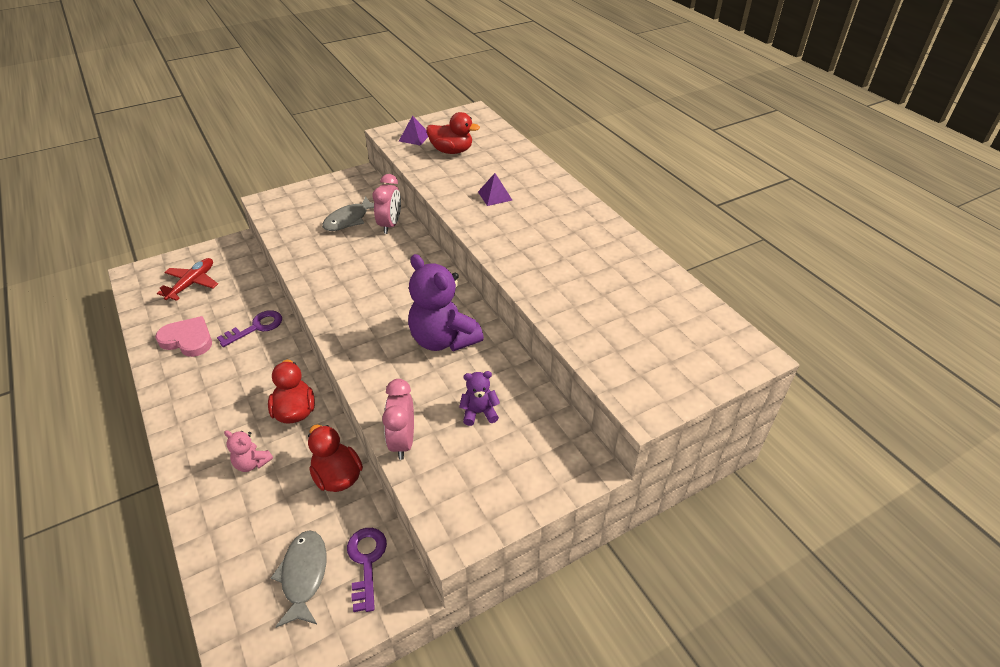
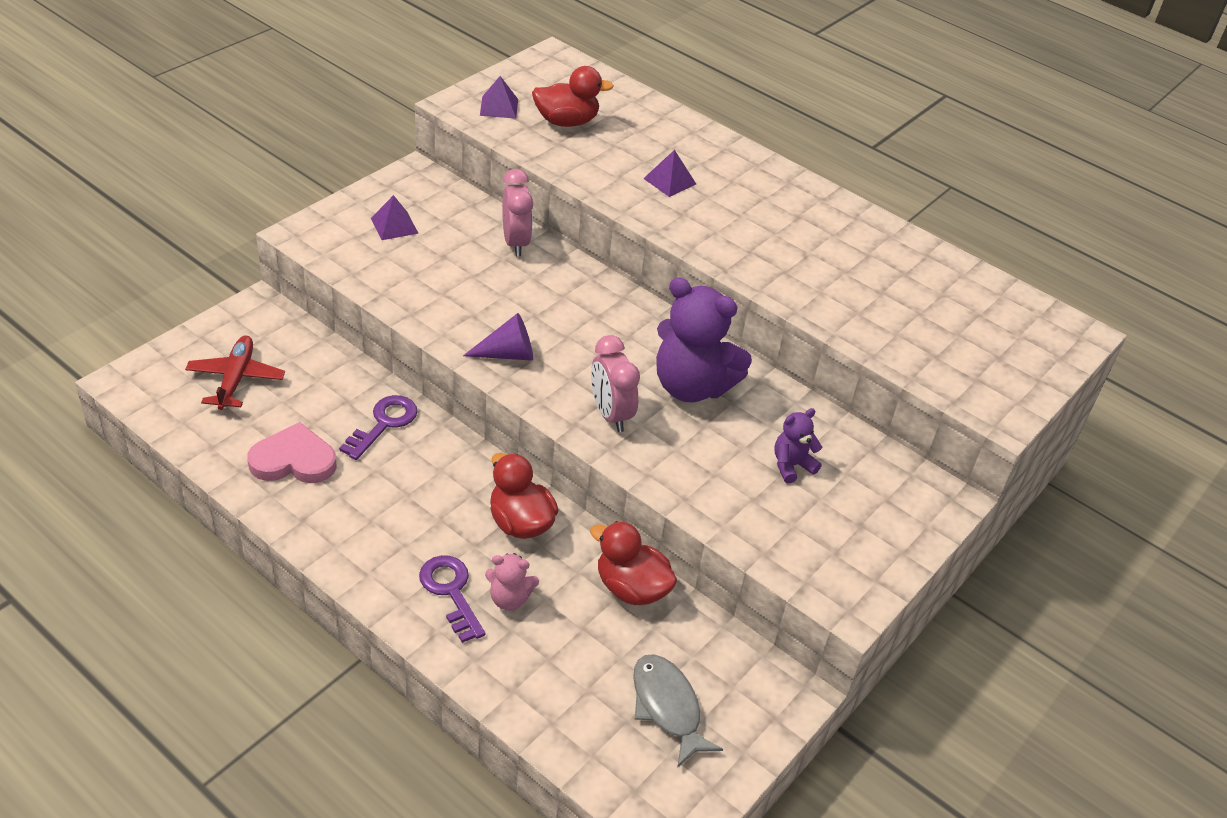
camera: 25 degrees left, 0 degrees up
(323, 204) = (394, 225): none -> purple pyramid
(334, 295) = (507, 354): none -> purple cone
(349, 220) = (451, 244): grey fish -> none
(366, 562) = (731, 673): purple key -> purple key (451, 592)
(402, 441) = (724, 518): pink clock -> pink clock (610, 414)

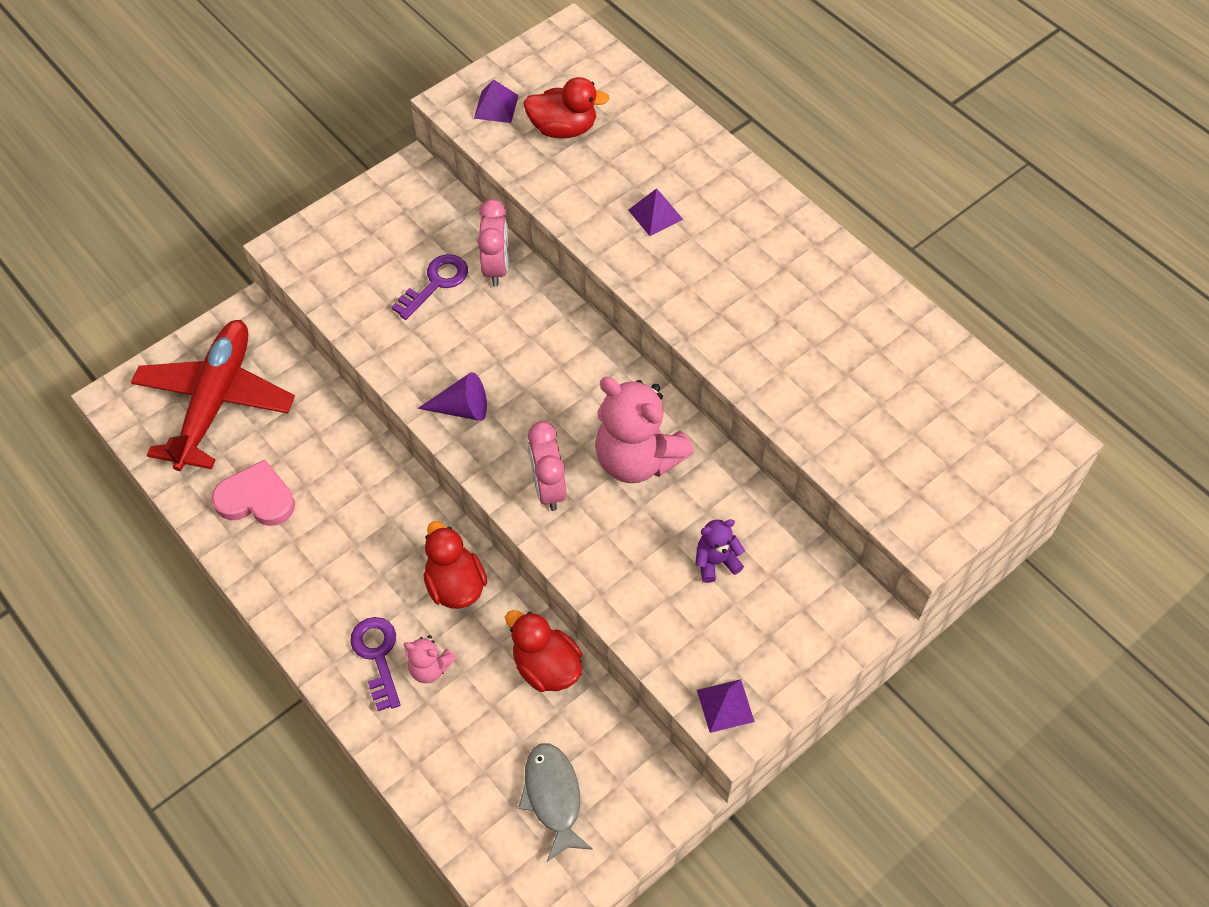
camera: 15 degrees right, 15 degrees up
(236, 379) = (215, 401): red plane -> red plane, size x1.78
(384, 424) = (346, 462): purple key -> purple key (436, 283)
(394, 225) = (378, 240): purple pyramid -> purple pyramid (725, 705)
(691, 386) = (637, 459): purple teddy bear -> pink teddy bear

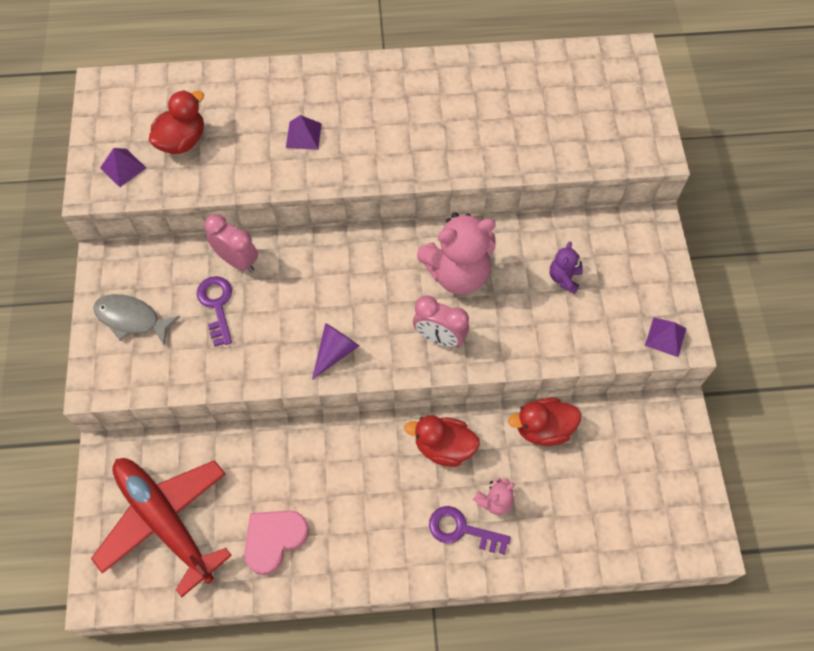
camera: 55 degrees left, 5 degrees up
(553, 797) = (636, 481): grey fish -> grey fish (131, 319)

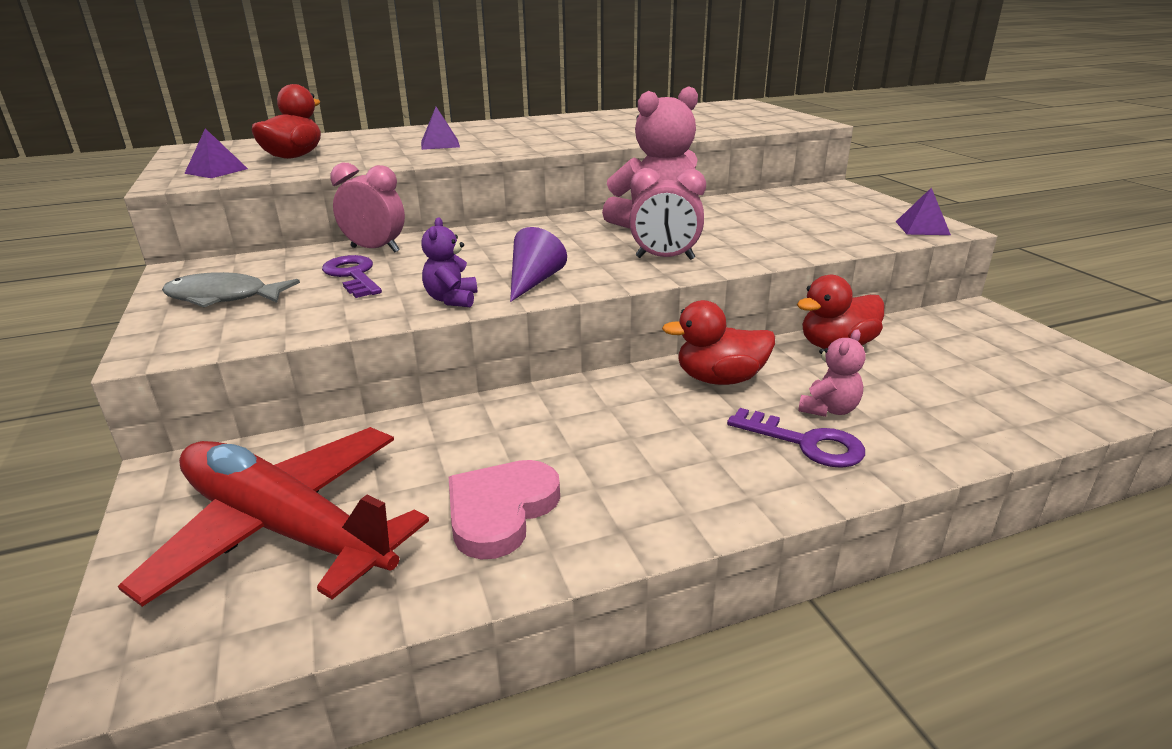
camera: 15 degrees left, 35 degrees down
(462, 530) = (805, 443): purple key -> purple key turned 150 degrees counterclockwise
(564, 278) = (777, 216): purple teddy bear -> purple teddy bear (452, 299)

